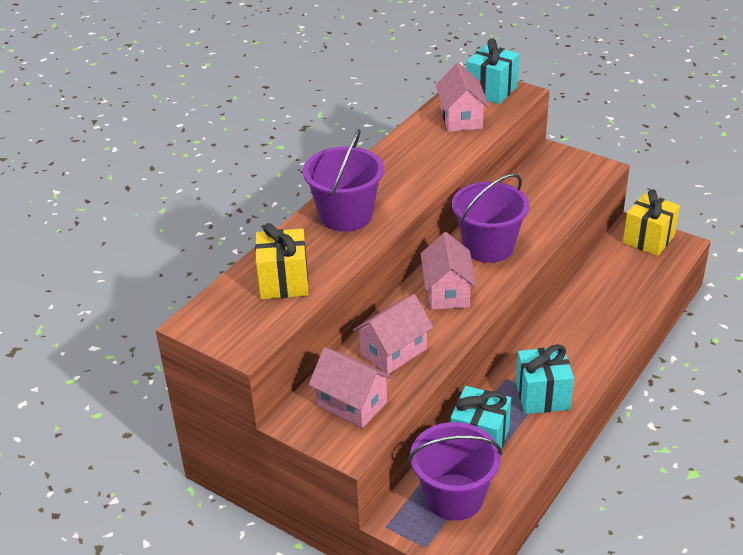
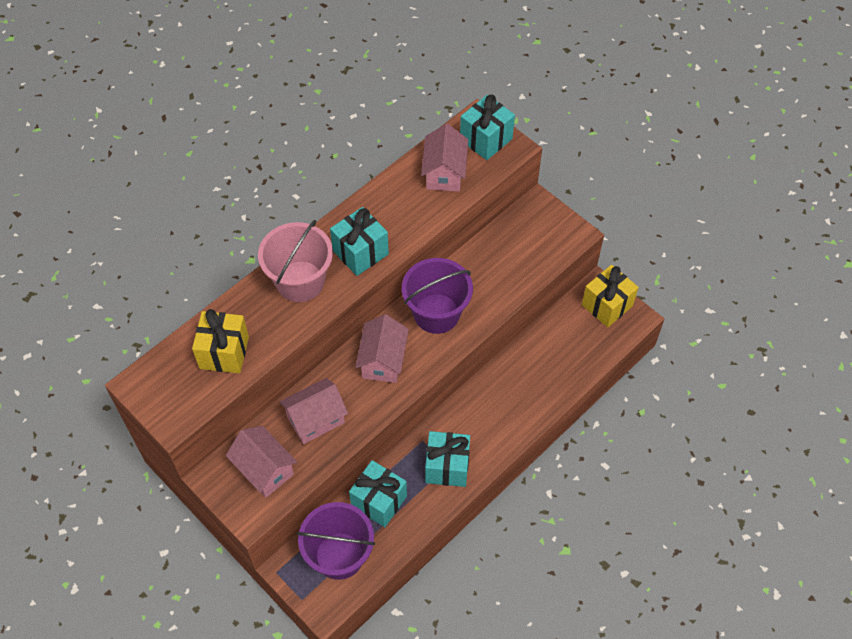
camera: 10 degrees right, 20 degrees up
(346, 215) = (300, 281): purple bucket -> pink bucket
(401, 185) = (360, 252): none -> turquoise gift

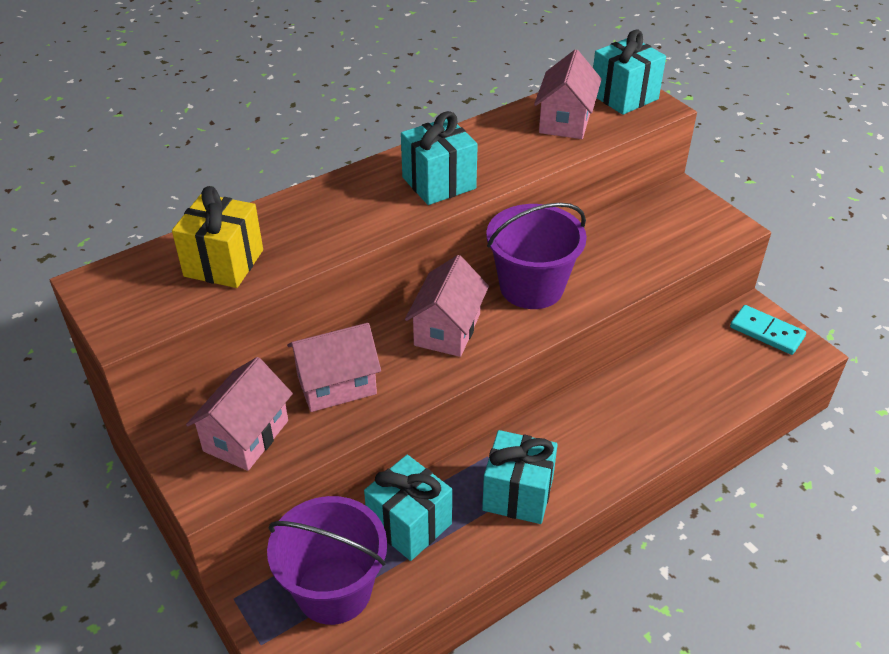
camera: 10 degrees right, 15 degrees down
(264, 469) = (246, 436): pink house -> pink house turned 60 degrees clockwise
(300, 281) = (350, 202): pink bucket -> none
(607, 305) = (766, 332): yellow gift -> turquoise domino

